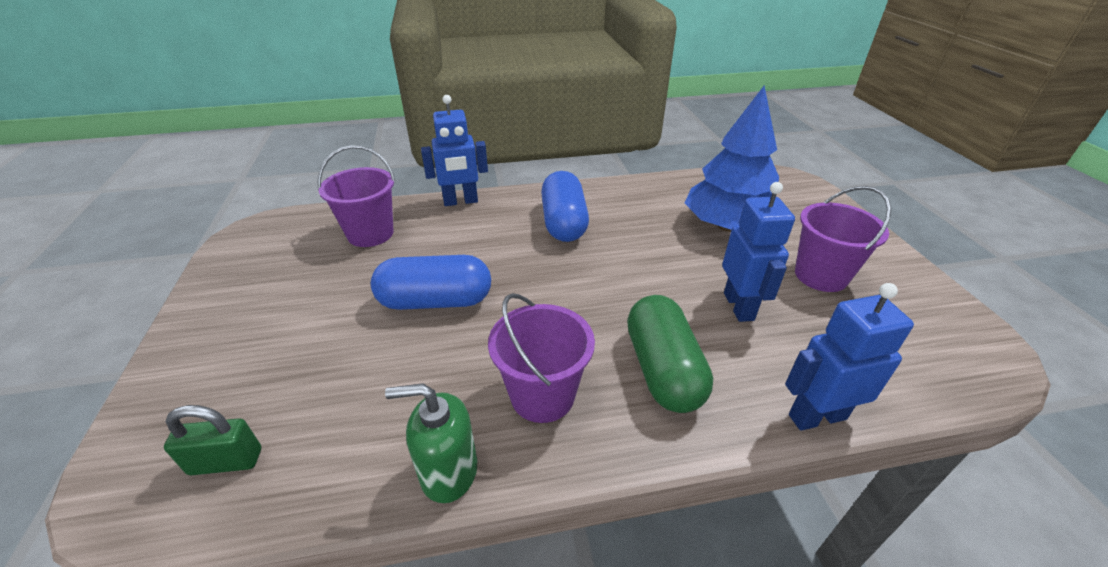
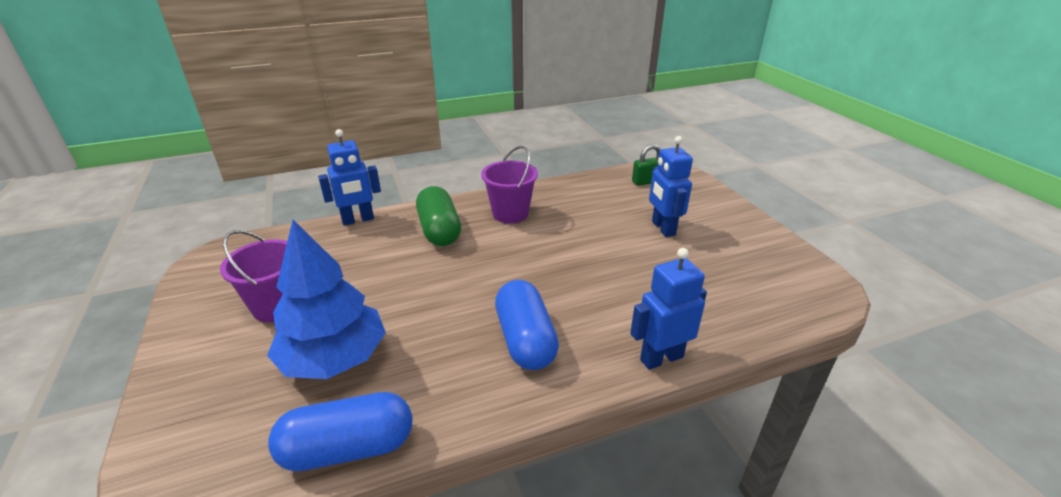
camera: 170 degrees right, 5 degrees down
(370, 234) = (716, 301): purple bucket -> none
(435, 301) = (605, 251): blue capsule -> blue capsule (348, 448)
(448, 471) = (546, 188): green soap dispenser -> none
(739, 306) = (370, 272): blue robot -> blue robot (663, 228)

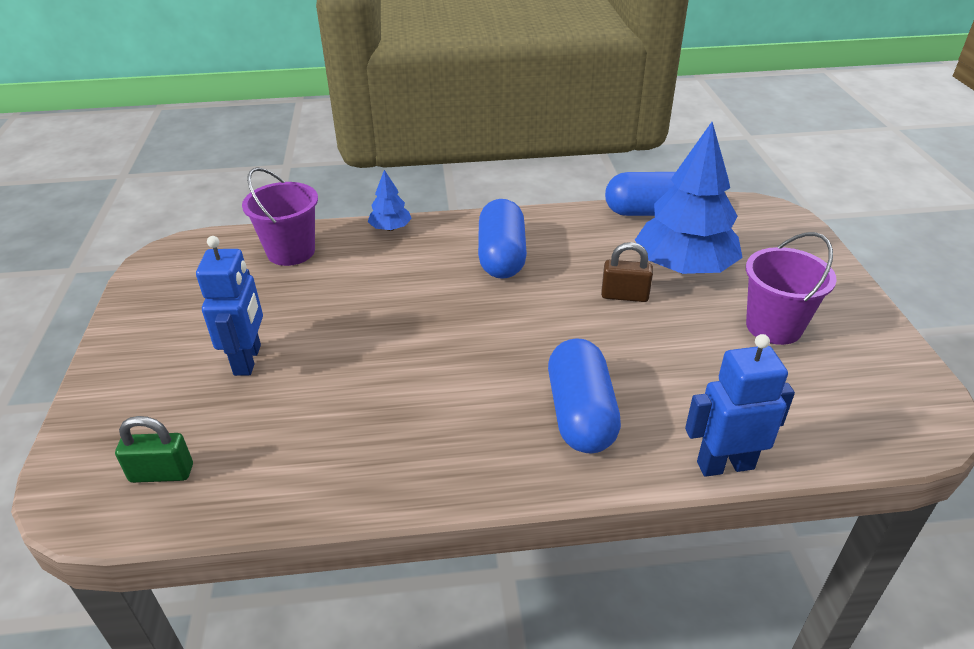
camera: 165 degrees left, 5 degrees up
(402, 315) = (624, 296): none -> brown padlock
(439, 230) = (580, 414): green capsule -> blue capsule
(510, 213) = (457, 432): purple bucket -> purple bucket (291, 252)
(661, 358) = (390, 228): blue robot -> blue tree

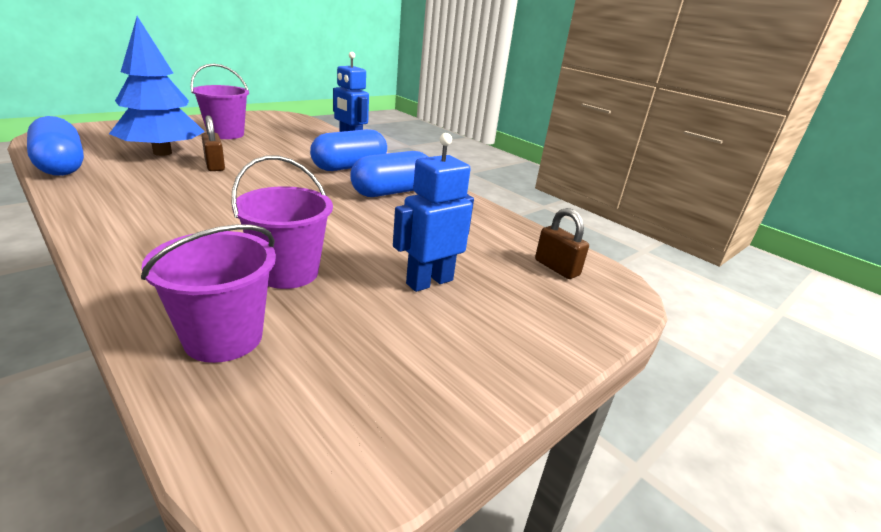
camera: 130 degrees left, 10 degrees down
(162, 473) = (556, 268): green padlock -> brown padlock
(340, 290) = (288, 272): none -> purple bucket
(390, 228) = (127, 282): blue tree -> none
(502, 256) = (174, 210): blue capsule -> blue capsule (392, 192)

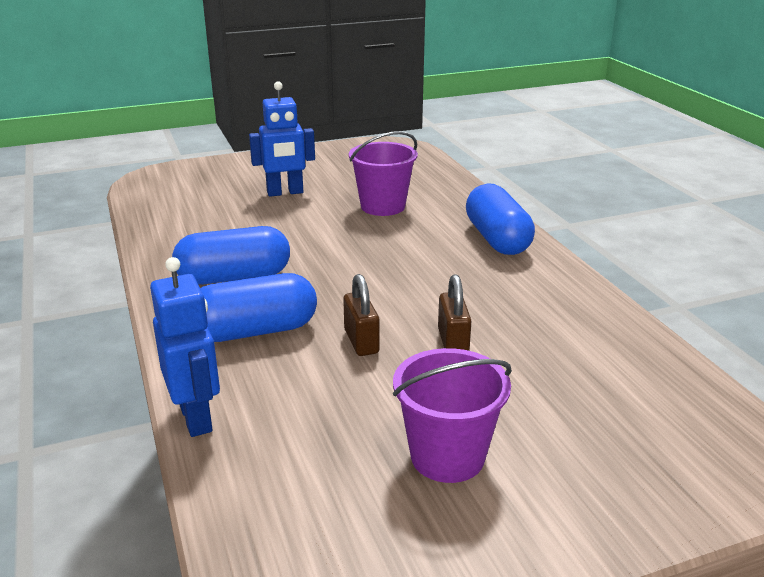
camera: 155 degrees left, 0 degrees up
(61, 165) = (652, 350): blue capsule -> blue capsule (497, 239)
(162, 153) = (539, 381): blue tree -> none
(223, 338) = (424, 180): purple bucket -> none
(556, 268) = (173, 192): brown padlock -> brown padlock (361, 341)

